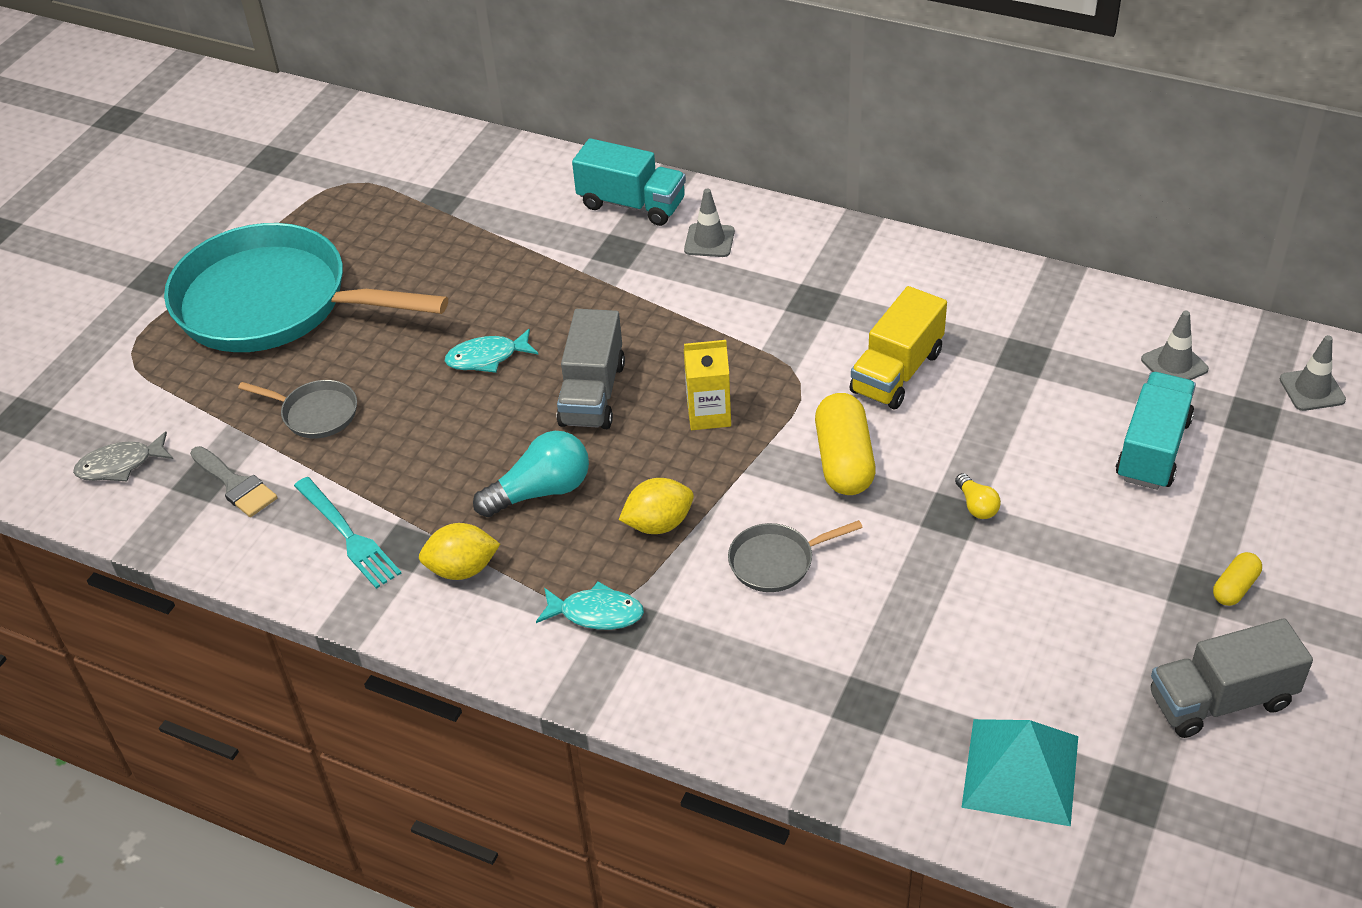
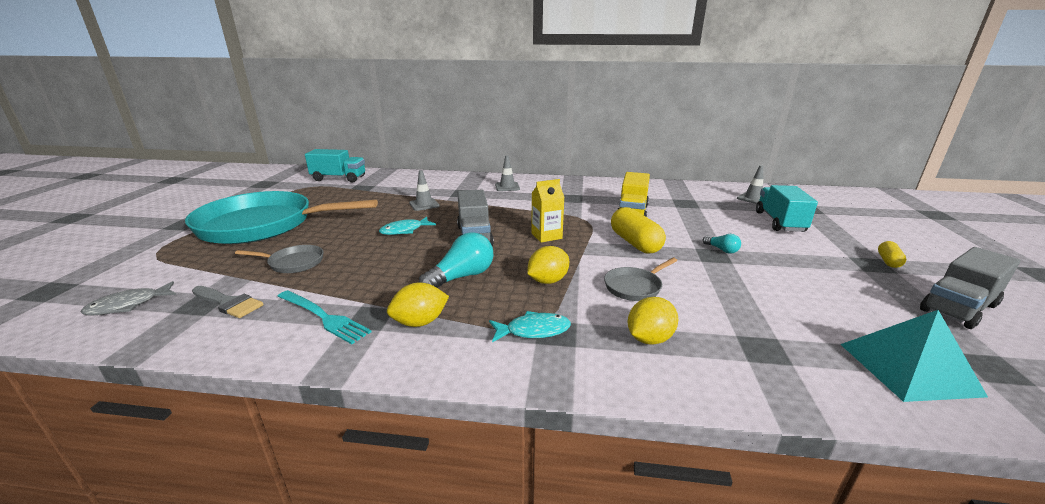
camera: 20 degrees left, 20 degrees down
(631, 204) = (462, 181): turquoise truck -> turquoise truck (339, 178)
(733, 657) = (649, 339): none -> yellow lemon
(976, 505) = (722, 250): yellow light bulb -> turquoise light bulb
(1312, 390) = (818, 199): grey traffic cone -> grey traffic cone (424, 204)

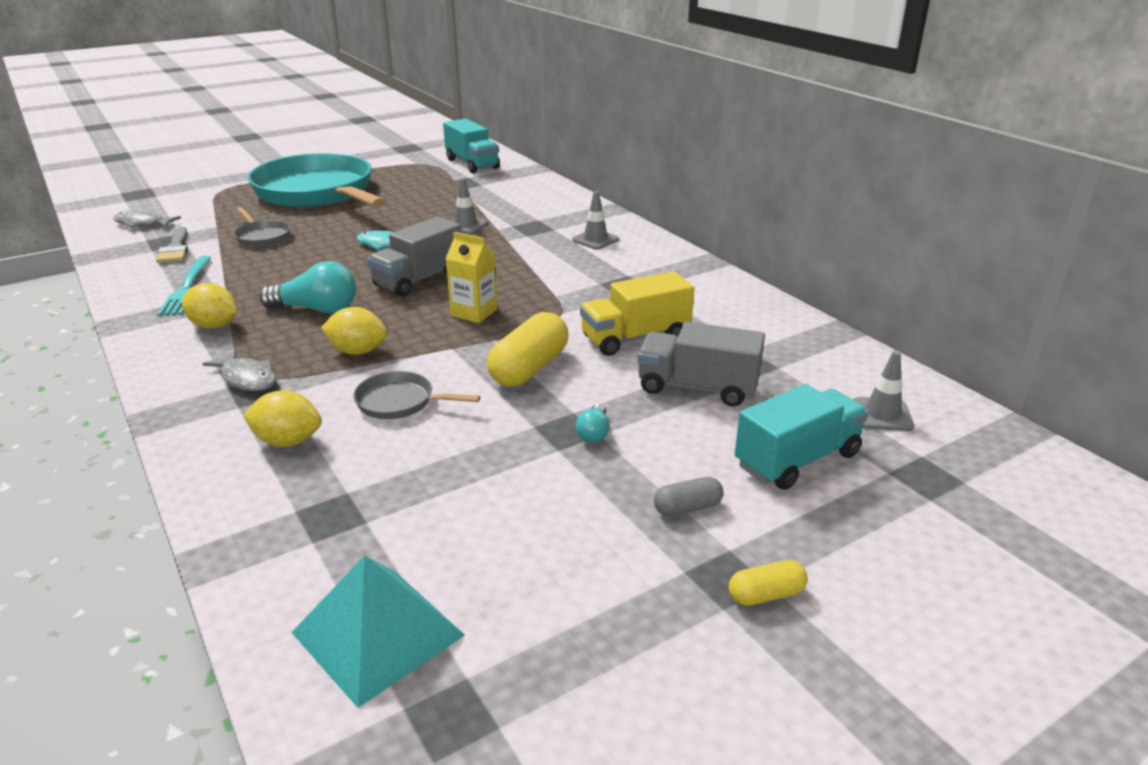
camera: 50 degrees right, 5 degrees up
(533, 330) = (247, 378): turquoise fish -> grey fish
(808, 253) = (687, 508): none -> grey capsule
(958, 308) = (642, 683): grey truck -> grey truck (697, 388)

